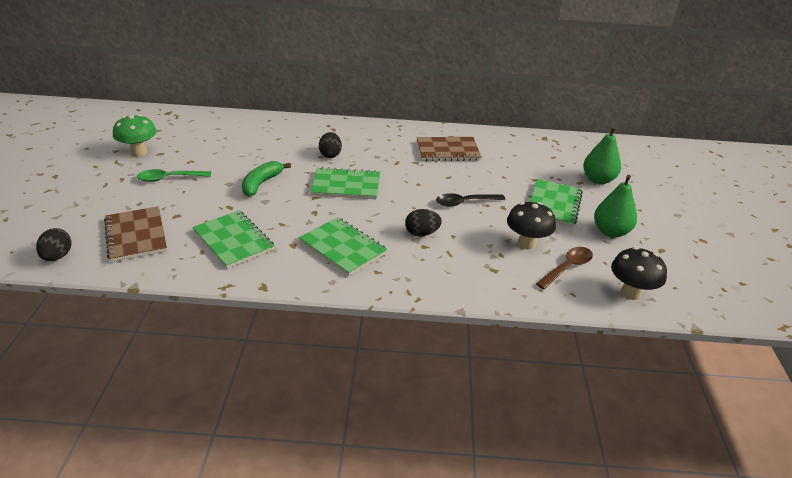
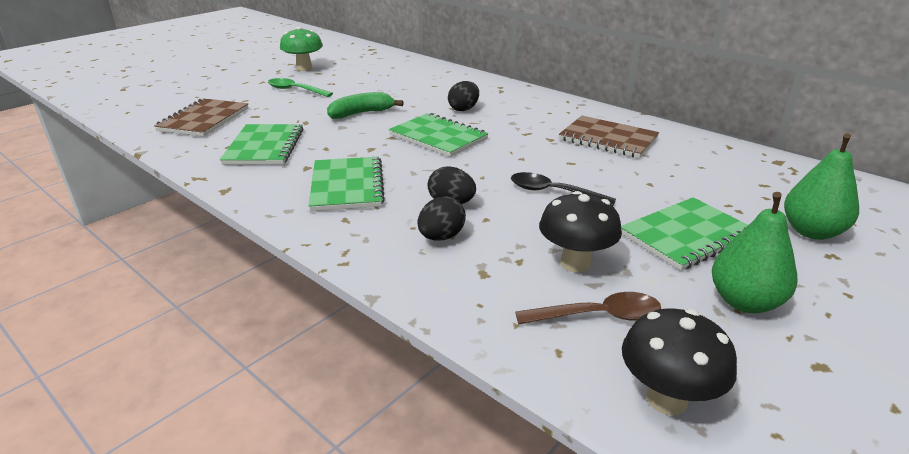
camera: 40 degrees right, 5 degrees down
(57, 256) = (134, 116): black egg -> black egg (441, 237)

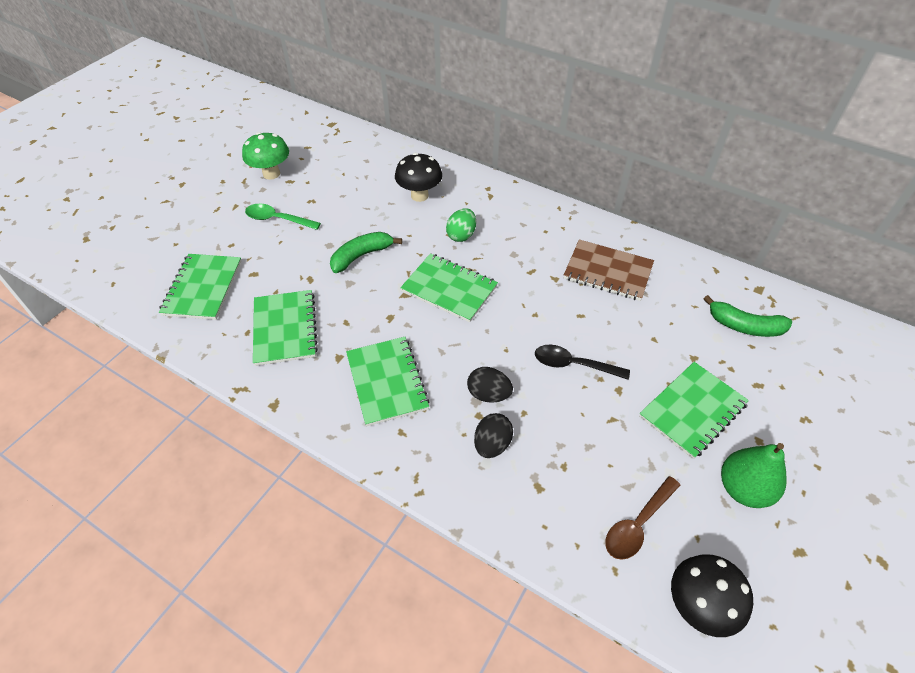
camera: 10 degrees left, 20 degrees up
(204, 120) = (203, 288): brown notebook -> green notebook
(463, 109) = (461, 235): black egg -> green egg
(575, 263) = (609, 462): black mushroom -> black mushroom (419, 195)
(598, 316) = (637, 524): brown spoon -> brown spoon turned 150 degrees clockwise
(758, 184) = (744, 326): none -> green banana
(811, 232) = (789, 390): green pear -> none

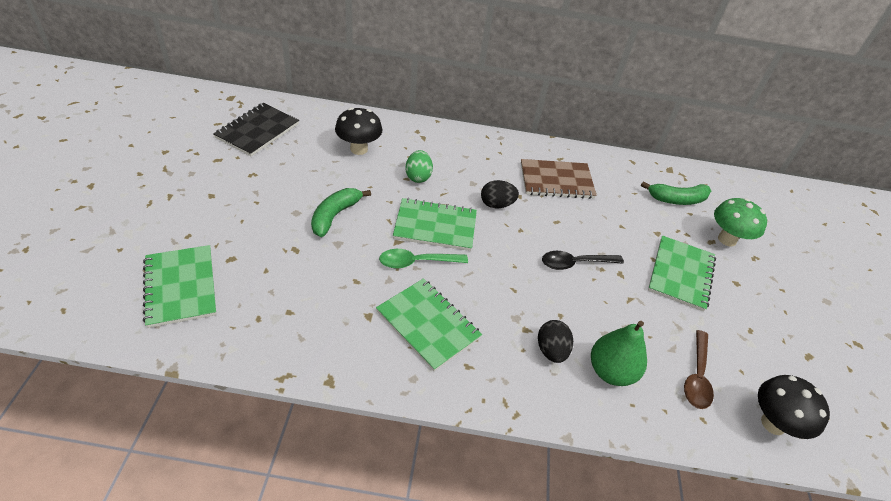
camera: 30 degrees left, 5 degrees down
(271, 174) = (193, 156): green mushroom -> green mushroom (727, 239)
(277, 219) = (226, 199): green spoon -> green spoon (416, 262)
(285, 328) = (297, 304): green notebook -> none
(337, 160) = (257, 131): none -> black notebook
(488, 394) = (523, 309): black egg -> black egg (496, 204)
(743, 489) = (748, 322): green pear -> green pear (611, 371)

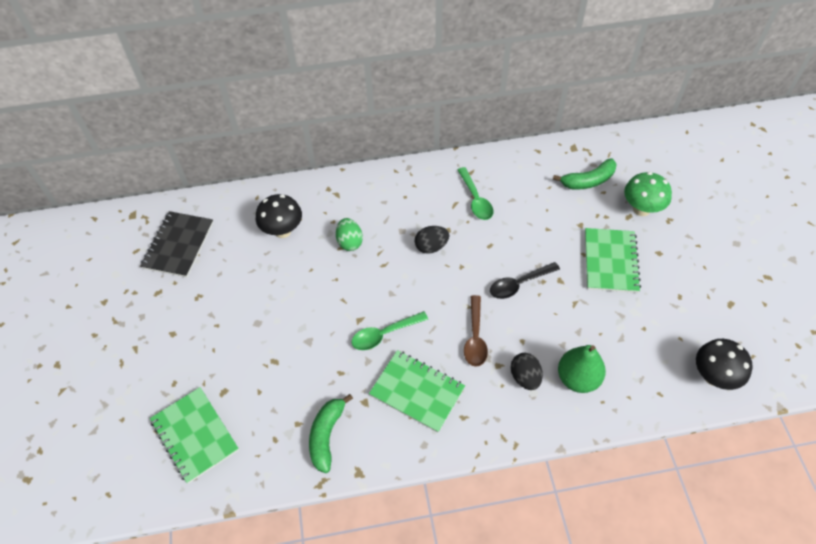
camera: 10 degrees left, 10 degrees up
(335, 215) = (293, 313): green banana -> green banana (326, 435)
(435, 226) = (386, 291): green notebook -> none
(556, 181) = (475, 200): brown notebook -> green spoon
(697, 376) = (646, 357): brown spoon -> brown spoon (475, 337)

